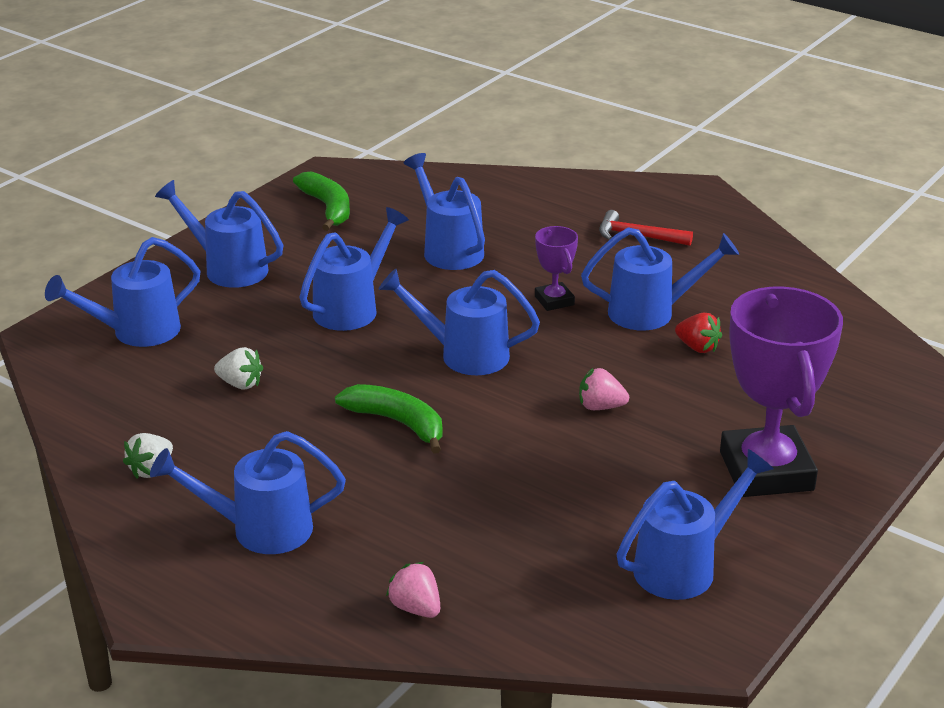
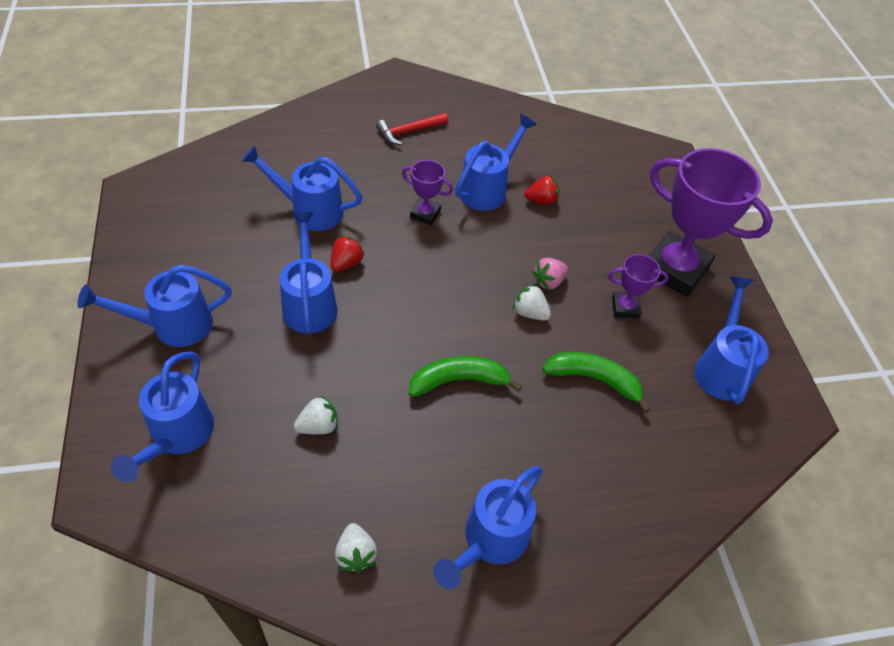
camera: 50 degrees left, 20 degrees up
(327, 208) = (178, 222): green banana -> green banana (594, 379)
(416, 608) = (647, 519): pink strawberry -> none
(424, 298) = (346, 263): none -> red strawberry
(464, 355) = (428, 294): blue watering can -> none
(542, 417) = (530, 313): none -> white strawberry
(652, 467) = (625, 307): none -> purple trophy

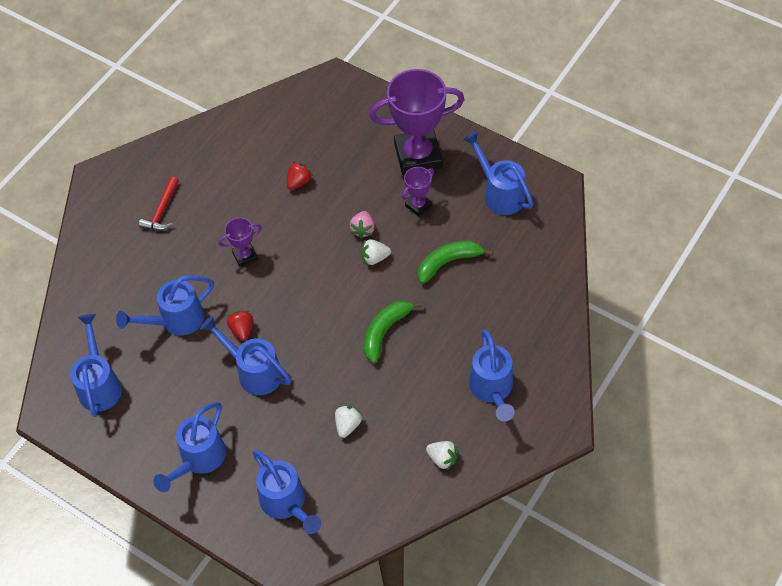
camera: 40 degrees left, 5 degrees up
(487, 189) = (259, 205): blue watering can -> blue watering can (100, 385)

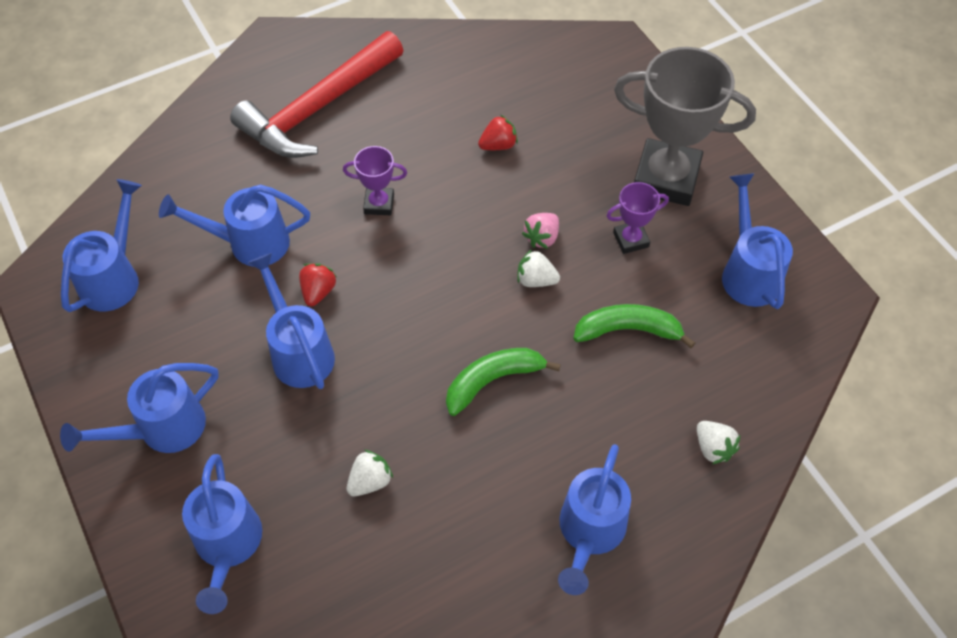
camera: 25 degrees right, 0 degrees up
(162, 211) = (318, 108): red hammer -> red hammer, size x2.18
(418, 156) = (666, 178): purple trophy -> grey trophy
(442, 459) = (465, 595): white strawberry -> white strawberry (713, 448)

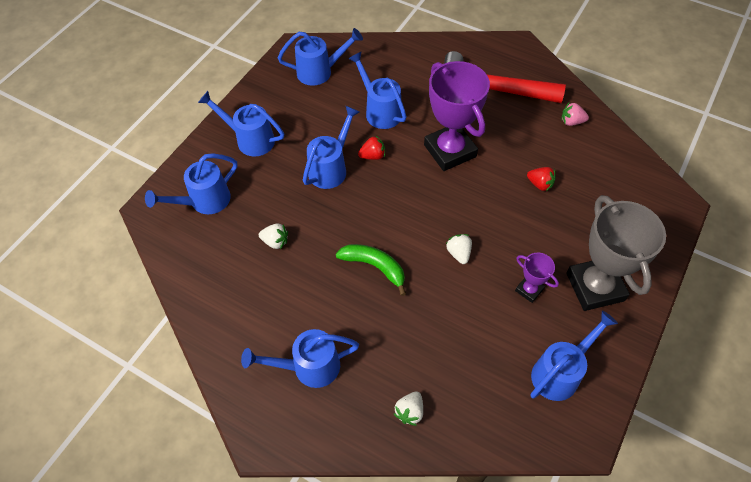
camera: 60 degrees right, 0 degrees up
(379, 204) = (450, 151): purple trophy -> purple trophy, size x2.14
(542, 238) = (491, 241): pink strawberry -> pink strawberry (571, 122)
(628, 330) = (460, 321): green banana -> none

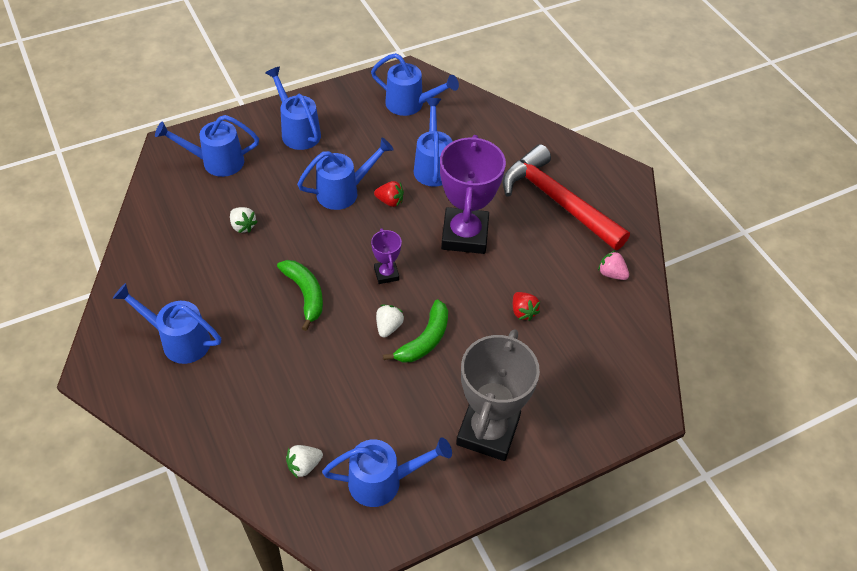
camera: 30 degrees right, 5 degrees down
(409, 412) = (225, 427): white strawberry -> white strawberry (304, 465)
(493, 247) = (425, 340): none -> green banana
(529, 290) = (423, 396): purple trophy -> purple trophy (386, 274)

